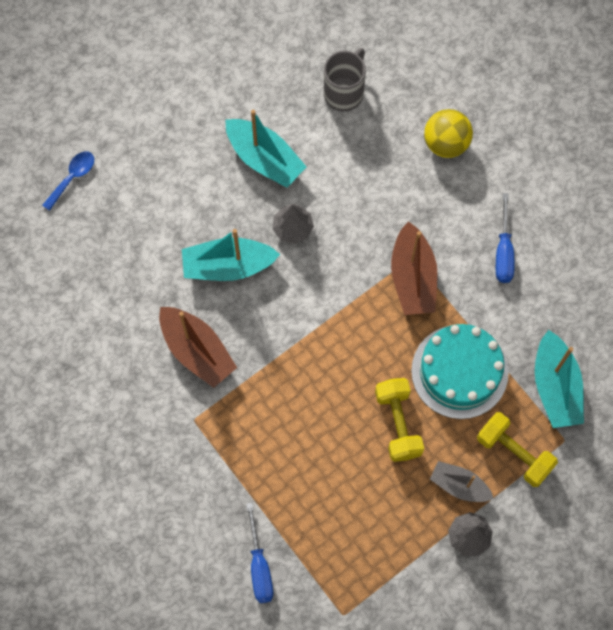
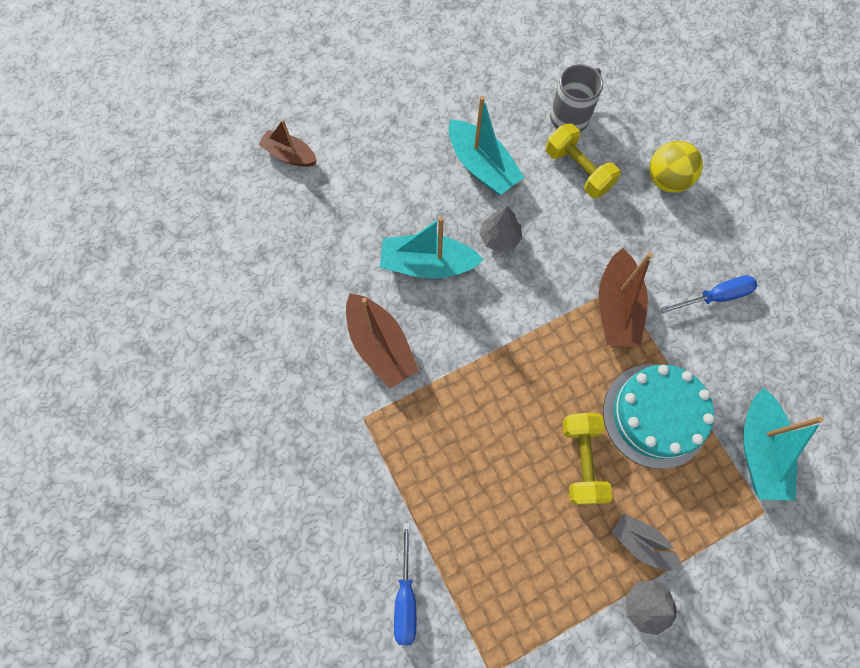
camera: 10 degrees right, 0 degrees up
(72, 178) = (289, 155): blue spoon -> brown boat
(503, 251) = (715, 296): blue screwdriver -> blue screwdriver turned 120 degrees counterclockwise
(514, 453) = (706, 517): yellow dumbbell -> yellow dumbbell (578, 170)

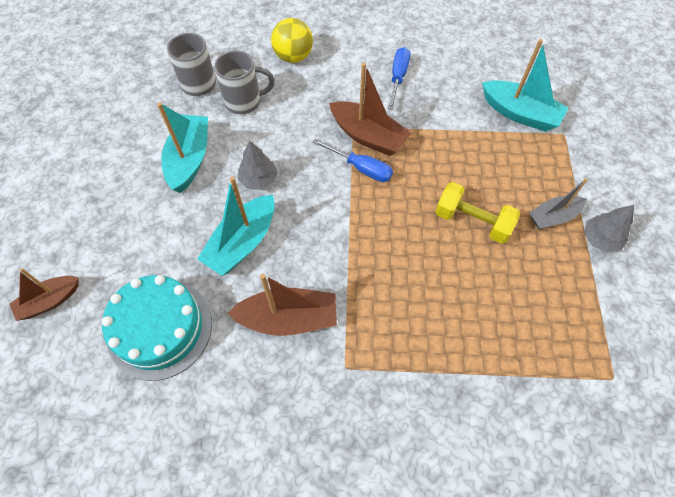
camera: 60 degrees left, 10 degrees down
(406, 596) = (522, 416): blue screwdriver -> blue screwdriver (361, 168)
(482, 166) = (189, 159): turquoise boat -> turquoise boat turned 75 degrees counterclockwise
(578, 170) = (244, 101): yellow dumbbell -> grey mug
(655, 415) = (463, 157): turquoise cake -> turquoise cake (159, 328)

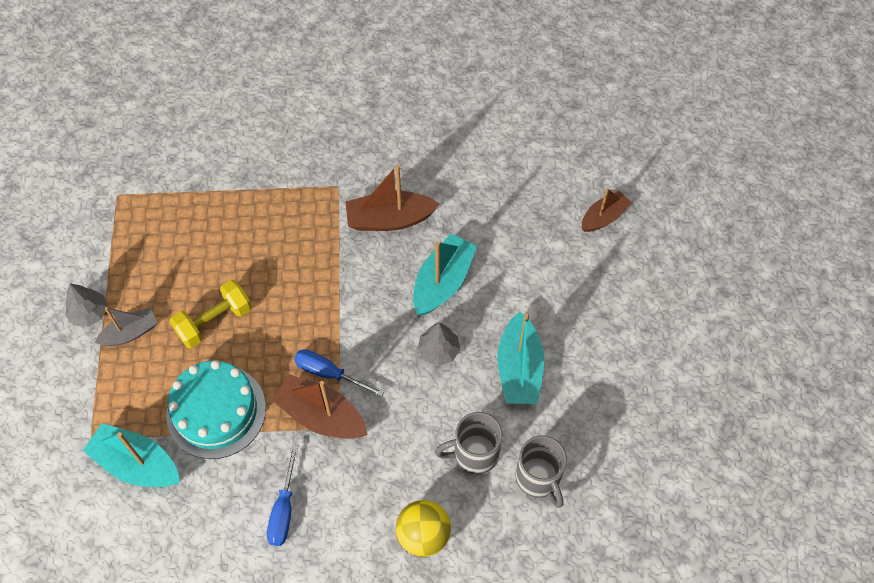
camera: 175 degrees right, 0 degrees up
(159, 328) = (499, 203): turquoise cake -> turquoise cake (216, 411)
(472, 221) = (214, 321): yellow dumbbell -> yellow dumbbell turned 60 degrees counterclockwise

